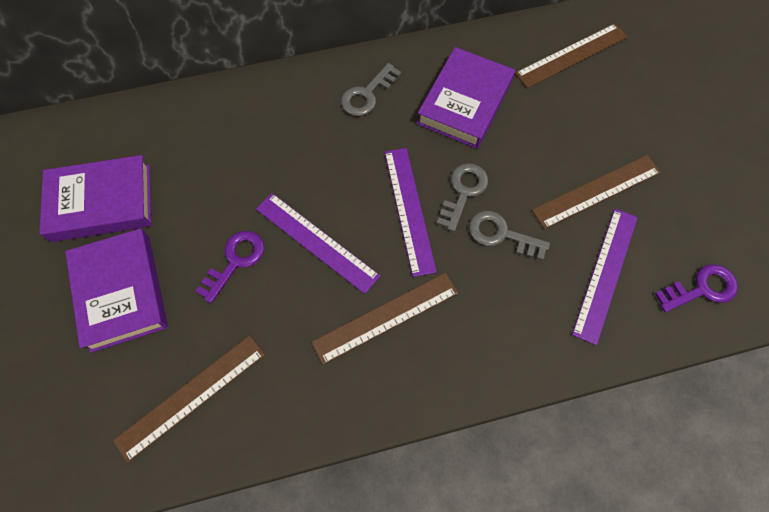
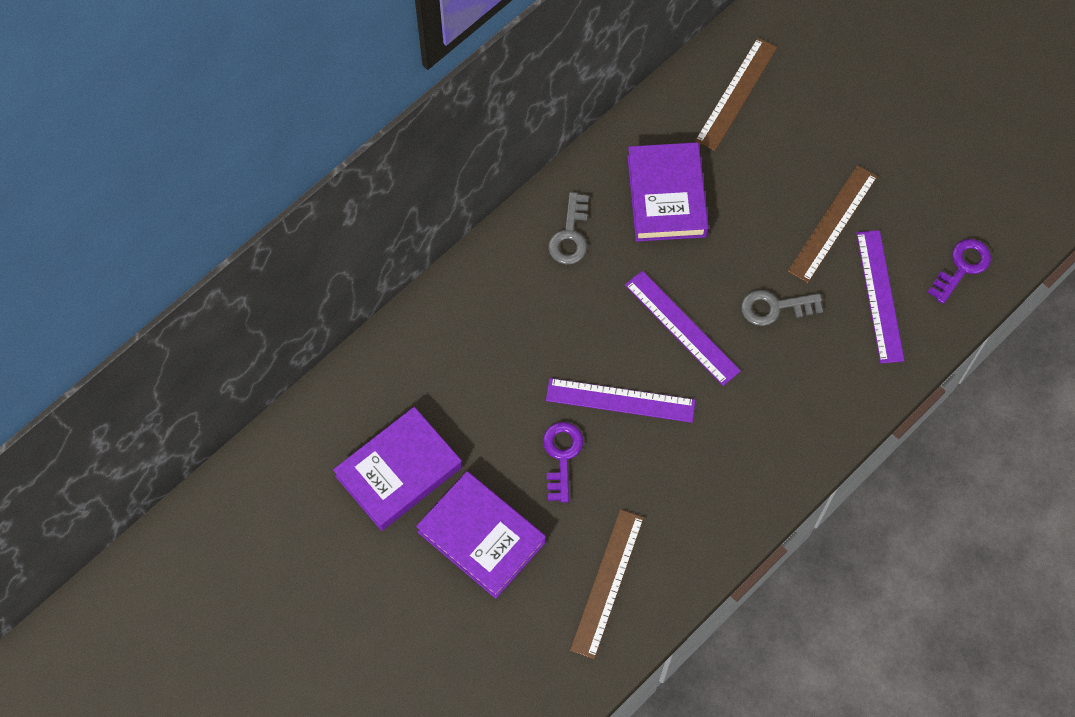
camera: 30 degrees left, 0 degrees up
(386, 317) = (723, 432): brown ruler -> none
(463, 192) = (718, 285): grey key -> none

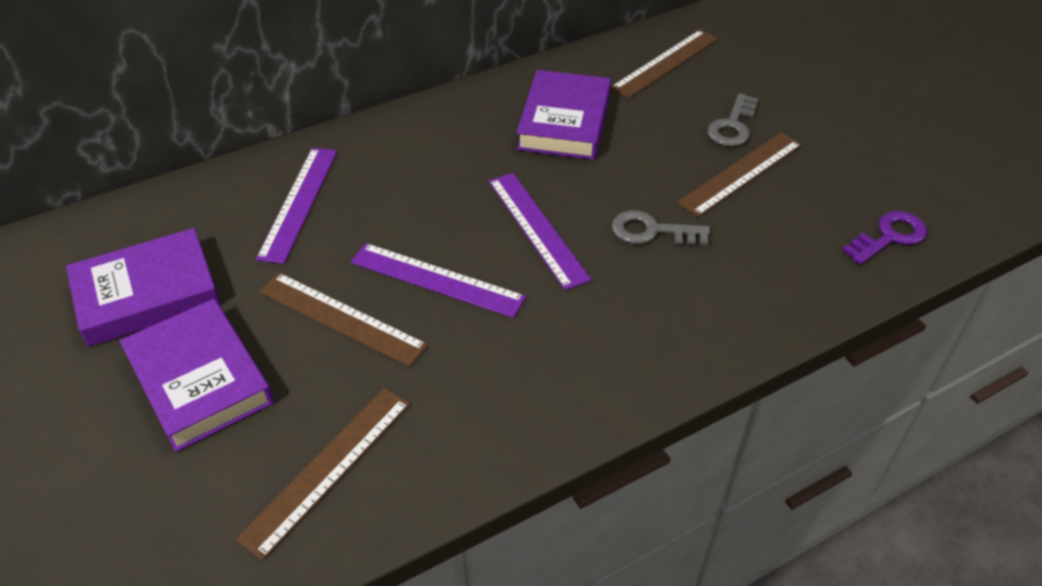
camera: 15 degrees right, 20 degrees down
(561, 456) = (341, 318): purple key -> brown ruler
(570, 235) = (449, 134): grey key -> grey key (732, 126)
(879, 296) = (781, 244): purple ruler -> purple ruler (299, 203)

